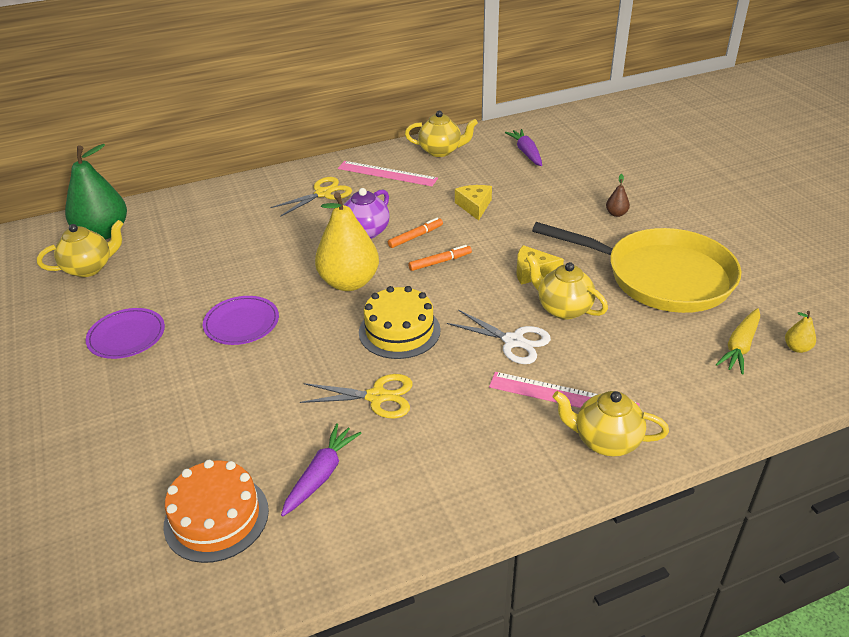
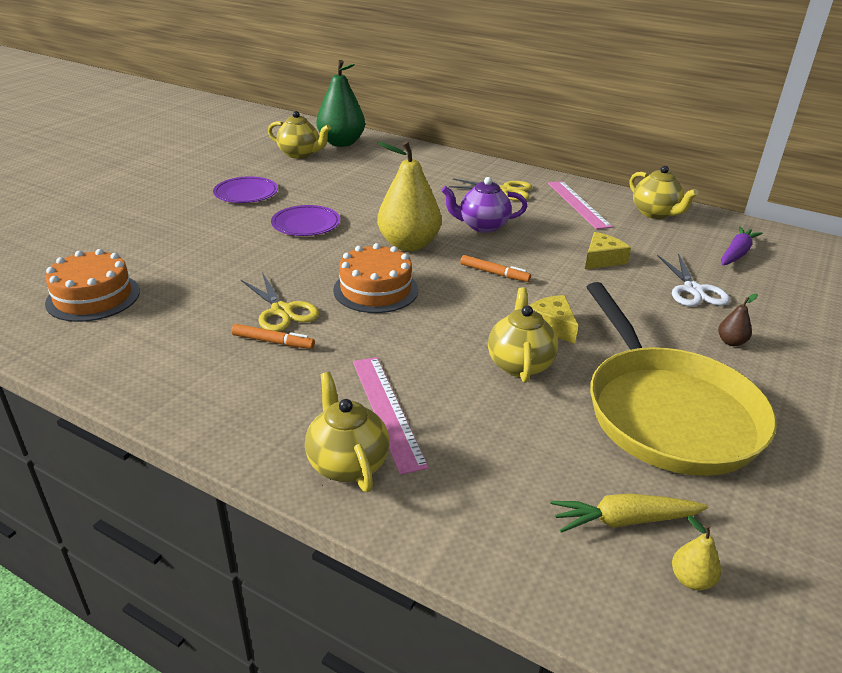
camera: 50 degrees right, 5 degrees down
(321, 475) = (169, 321): purple carrot -> none
(399, 331) = (376, 290): yellow cake -> orange cake
(415, 237) = (512, 249): orange marker -> orange marker (273, 342)
(513, 341) = (433, 352): white scissors -> white scissors (693, 290)

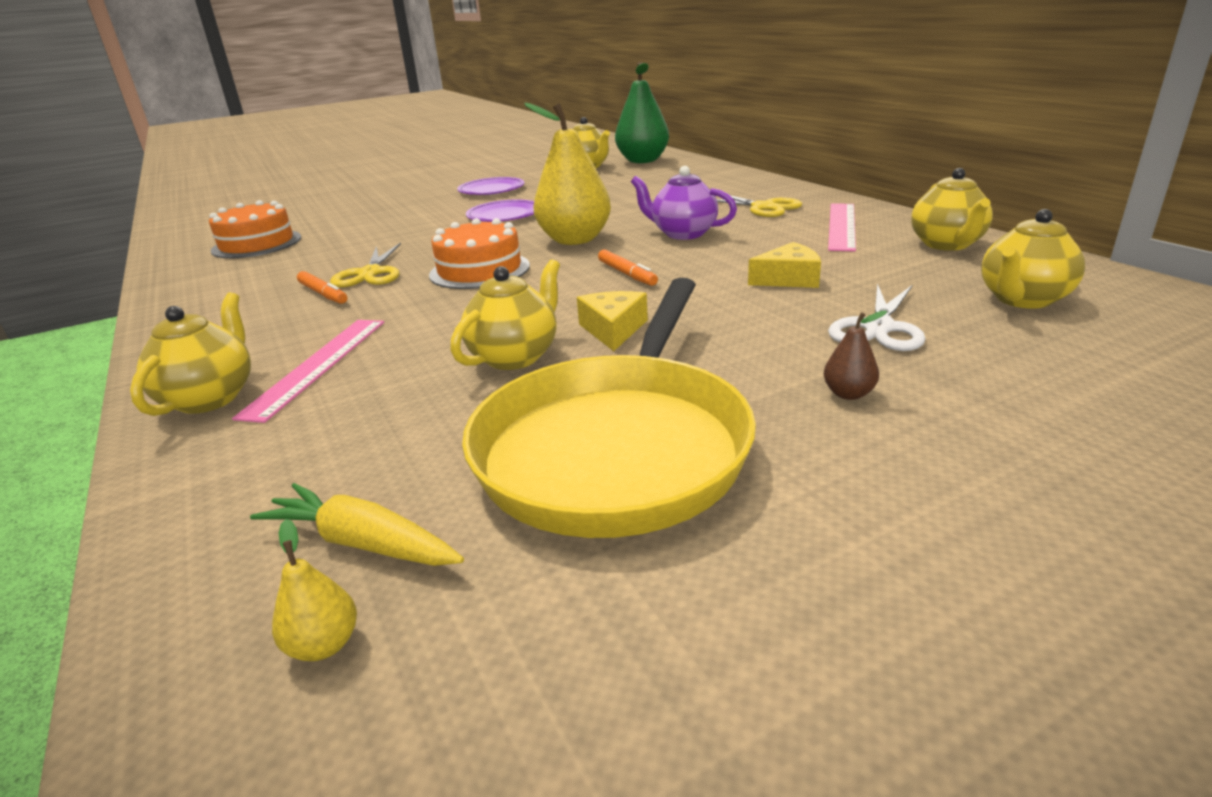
camera: 35 degrees right, 5 degrees down
(736, 253) = (1022, 299): purple carrot -> yellow teapot

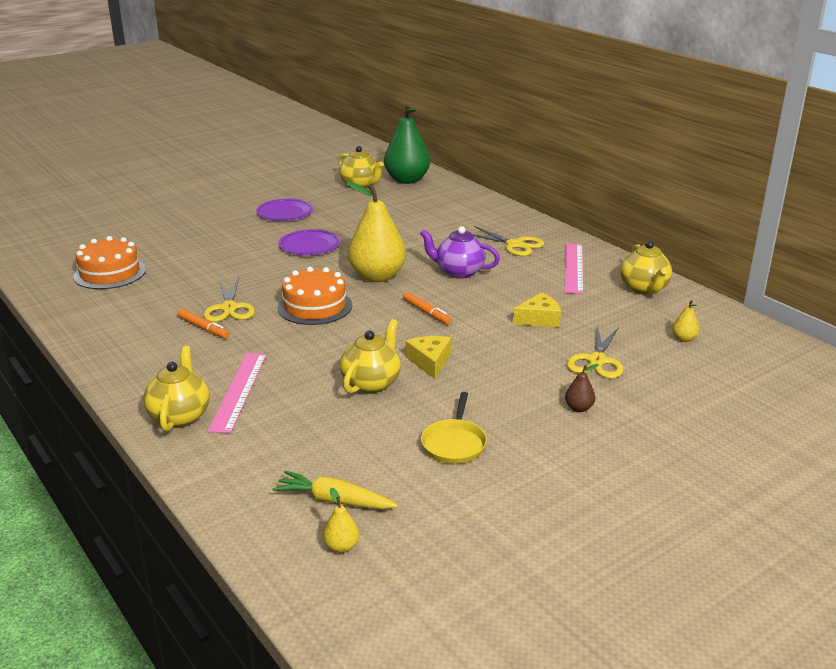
camera: 10 degrees left, 0 degrees up
(618, 446) = (454, 443): yellow pan -> yellow pan, size x0.43
(879, 328) = (597, 361): white scissors -> yellow scissors
(1022, 299) = (684, 339): yellow teapot -> yellow pear

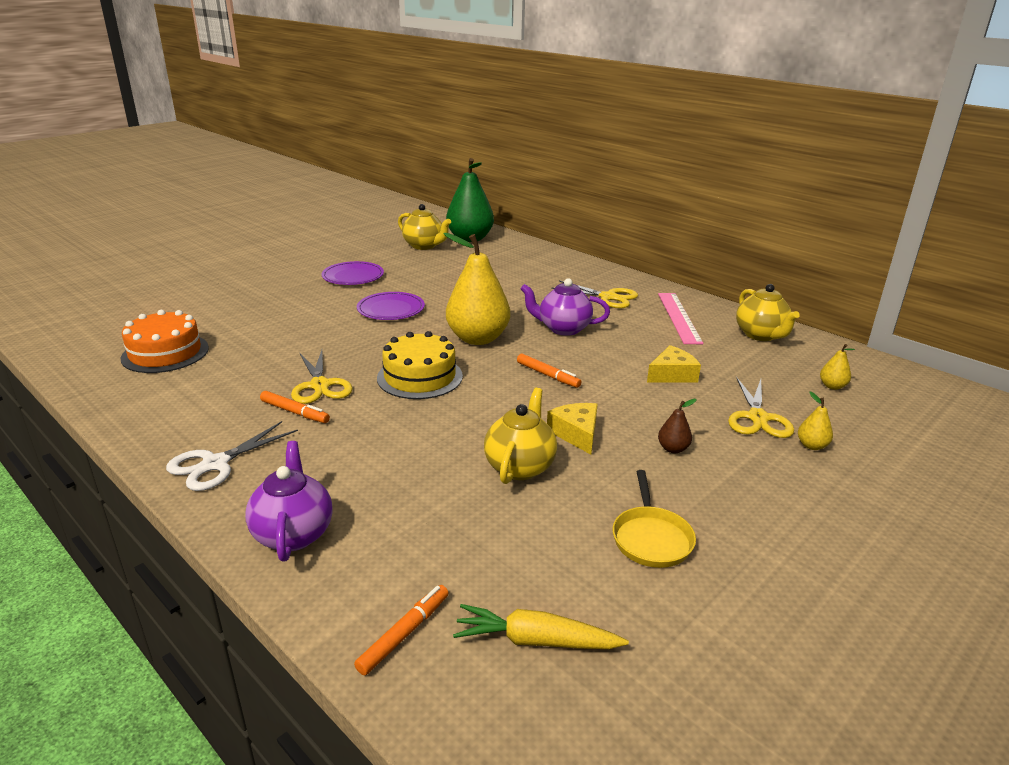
camera: 10 degrees left, 0 degrees up
(133, 363) = (215, 464): none -> white scissors
(180, 416) = (293, 534): yellow teapot -> purple teapot
(239, 391) = (361, 491): pink ruler -> none
(241, 487) = (404, 634): none -> orange marker
(315, 306) = (420, 377): orange cake -> yellow cake
(341, 546) = (573, 716): yellow pear -> yellow pear (812, 446)
(579, 408) = (769, 477): brown pear -> brown pear (673, 449)

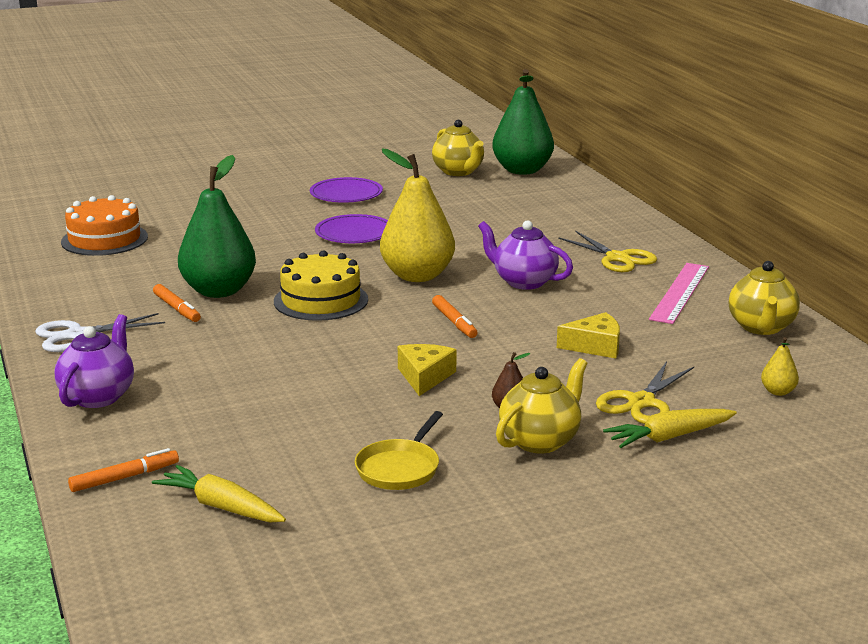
camera: 25 degrees right, 5 degrees down
(320, 385) = (219, 291): yellow scissors -> green pear
(520, 466) = (339, 391): yellow teapot -> yellow teapot (540, 441)
(812, 446) = (669, 437): yellow pear -> yellow carrot

